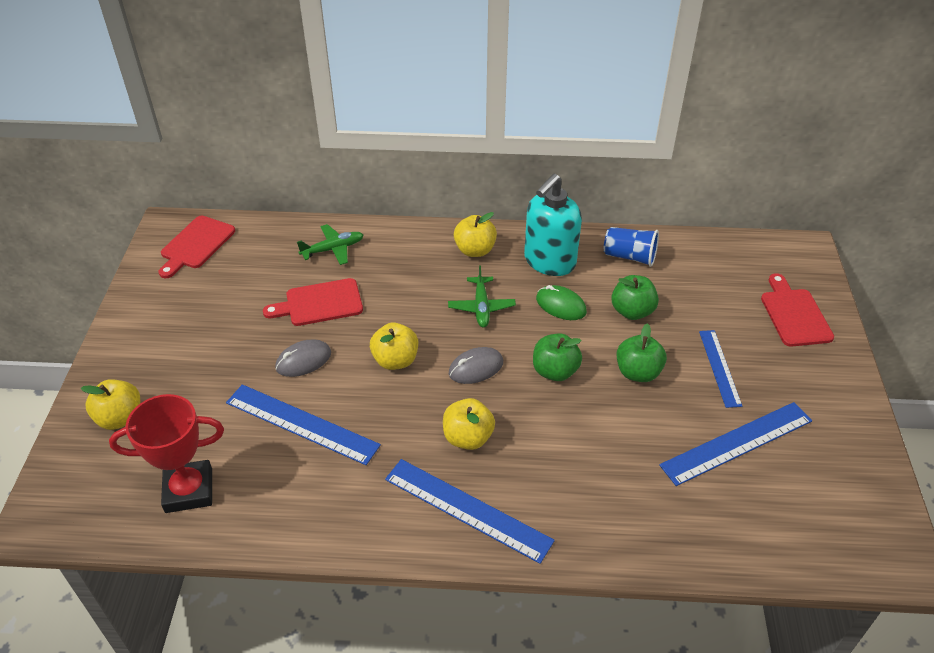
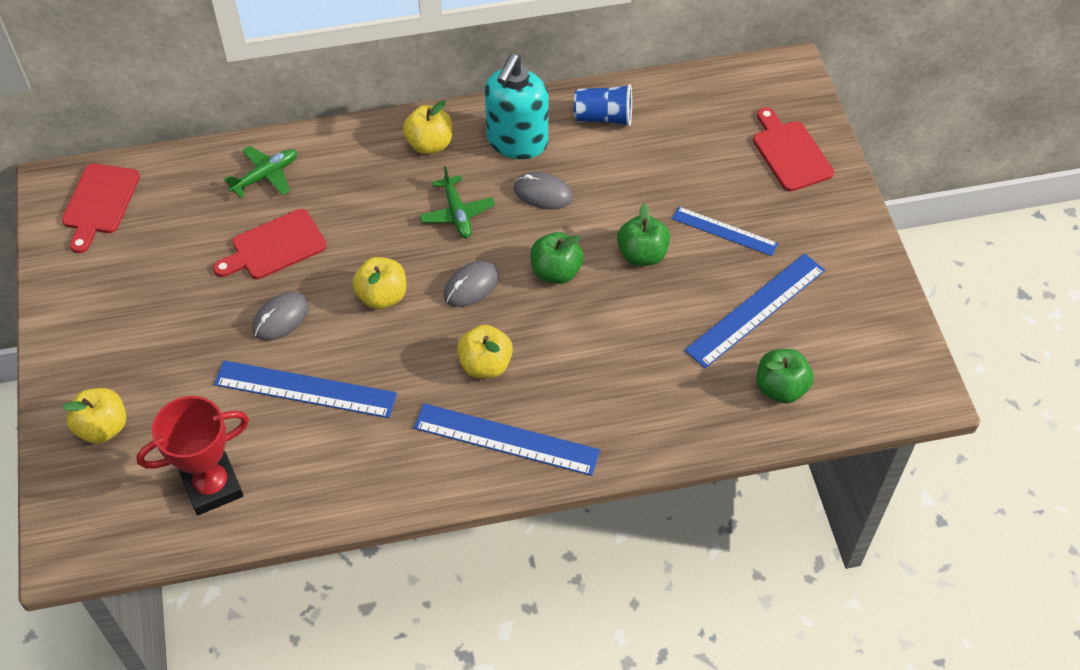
camera: 15 degrees left, 10 degrees up
(561, 305) = (543, 193): green mouse -> grey mouse
(632, 311) = (621, 185): green apple -> green apple (780, 388)
(720, 367) = (724, 231): blue ruler -> blue ruler turned 45 degrees counterclockwise

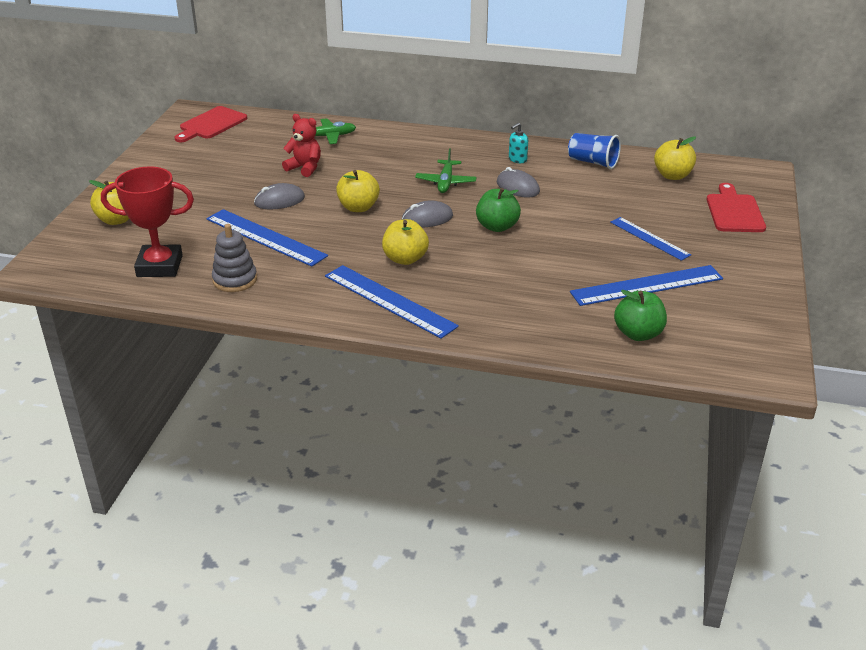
camera: 25 degrees right, 20 degrees down
(274, 247) = (305, 168): red cutting board -> red teddy bear
(316, 474) = (235, 280): none -> grey stacking toy
(429, 144) = (452, 147): yellow apple -> yellow apple (672, 175)
(517, 142) = (517, 159): turquoise soap dispenser -> turquoise soap dispenser, size x0.40
(642, 254) = (572, 234): green apple -> none

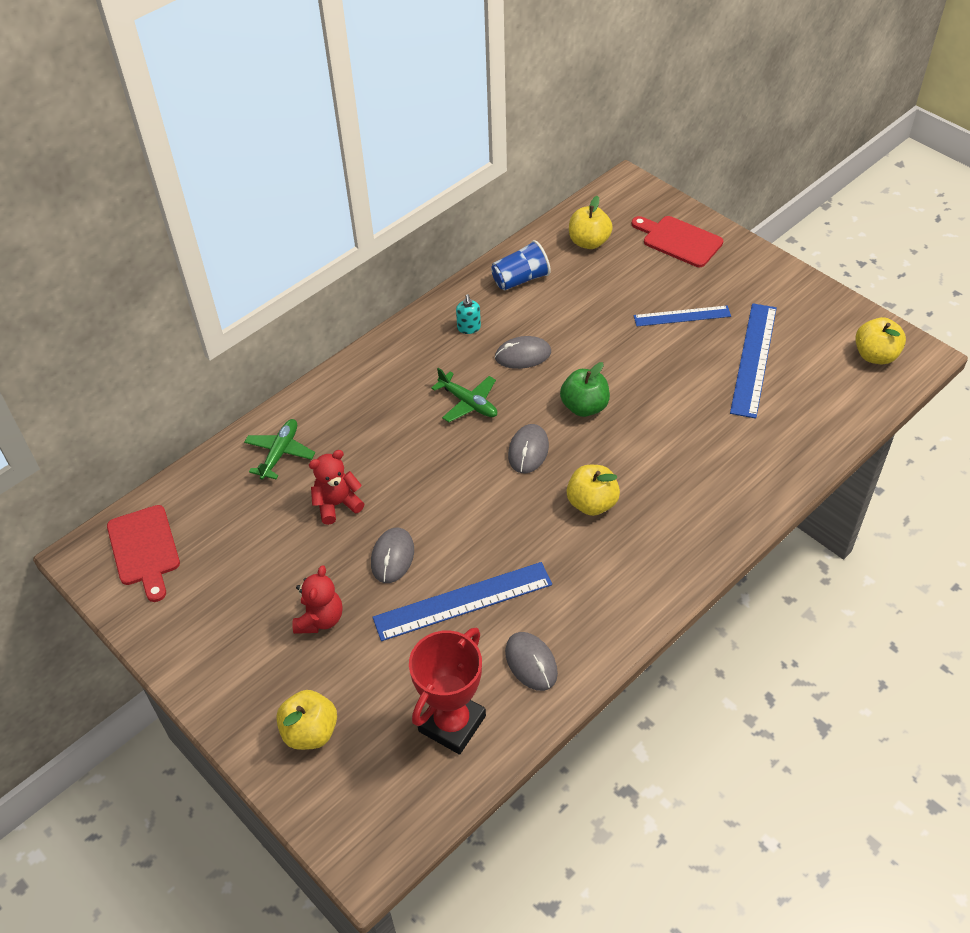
camera: 55 degrees left, 15 degrees up
(206, 194) = (320, 619): none -> red teddy bear
(235, 280) = (531, 662): grey stacking toy -> grey mouse
(358, 207) = (463, 495): yellow apple -> yellow apple (875, 355)
(389, 301) = (658, 550): blue ruler -> none
(638, 334) = (820, 404): green apple -> none

